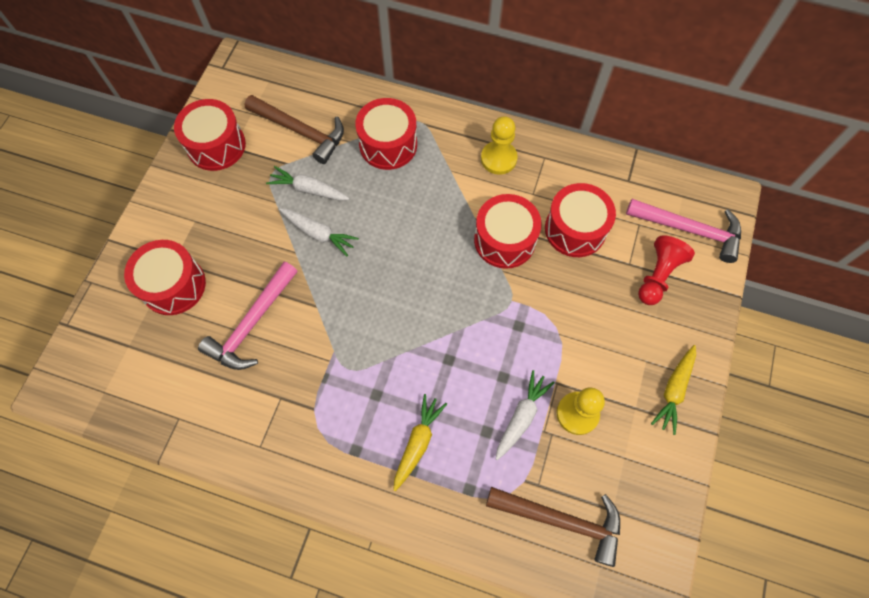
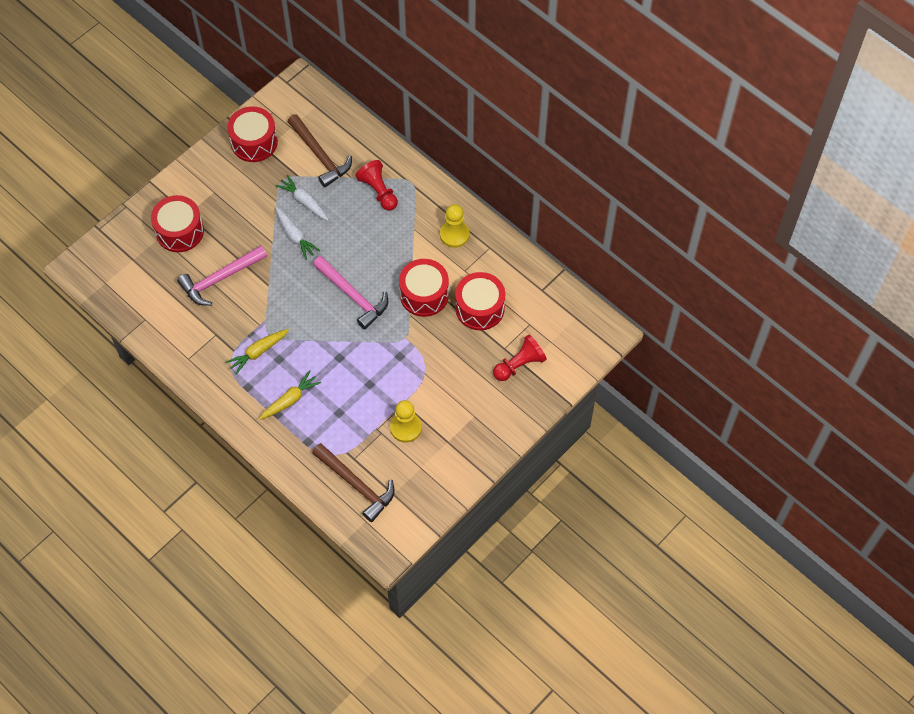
camera: 25 degrees right, 5 degrees down
(388, 144) = (378, 191): red drum -> red pawn
(521, 417) = (367, 413): white carrot -> none
(674, 390) = (481, 442): yellow carrot -> yellow carrot (258, 352)
(689, 230) = (564, 343): pink hammer -> pink hammer (353, 296)

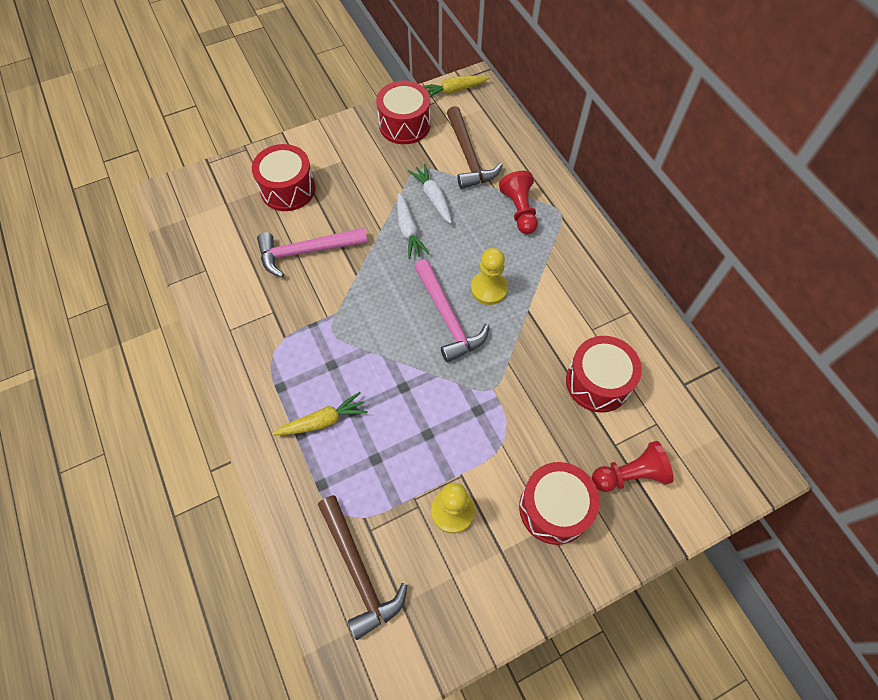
camera: 20 degrees right, 0 degrees up
(258, 352) = (311, 349): yellow carrot -> yellow carrot (453, 91)
(424, 295) = (533, 343): red drum -> red drum (554, 508)
(454, 234) = (592, 283): yellow pawn -> yellow pawn (489, 289)

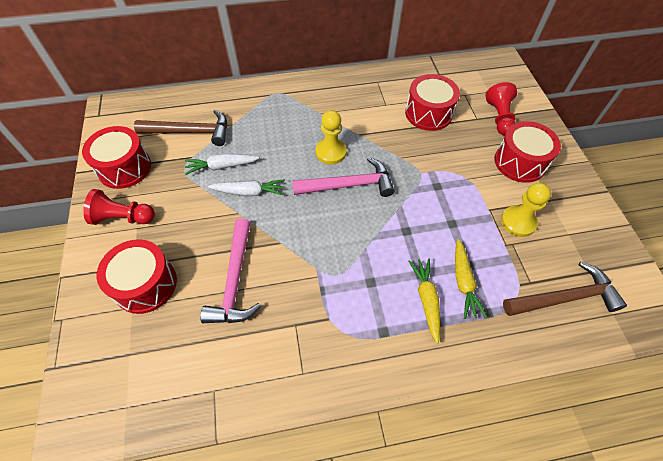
camera: 75 degrees left, 5 degrees down
(453, 91) = (108, 124): yellow carrot -> yellow carrot (463, 282)
(519, 210) = (264, 115): red pawn -> red pawn (123, 218)

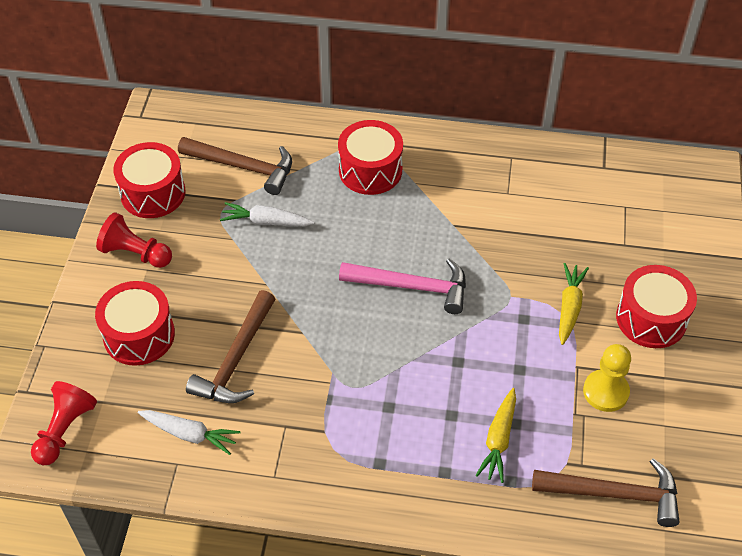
camera: 20 degrees right, 5 degrees down
(235, 280) = (236, 359): pink hammer -> brown hammer
(249, 192) = (287, 262): white carrot -> white carrot (189, 434)
(330, 152) = (407, 239): yellow pawn -> none
(426, 300) = (445, 445): yellow carrot -> yellow carrot (569, 307)
(428, 113) = (560, 220): red drum -> red drum (370, 170)
(499, 117) = (656, 251): red pawn -> red pawn (65, 430)

